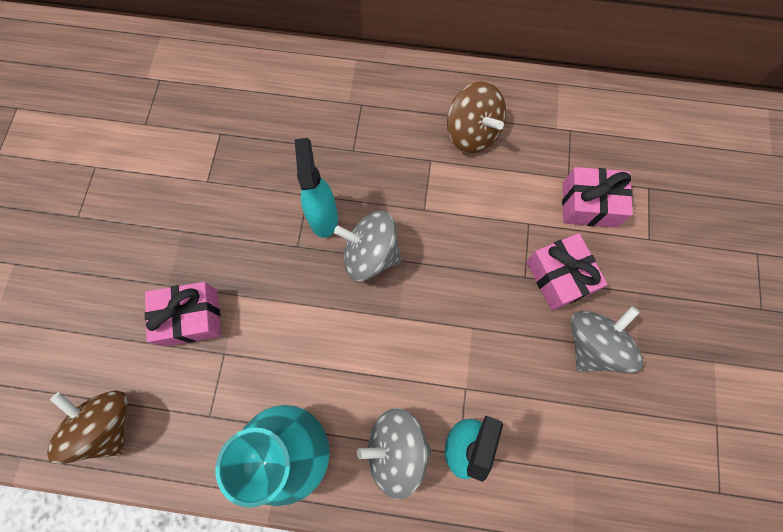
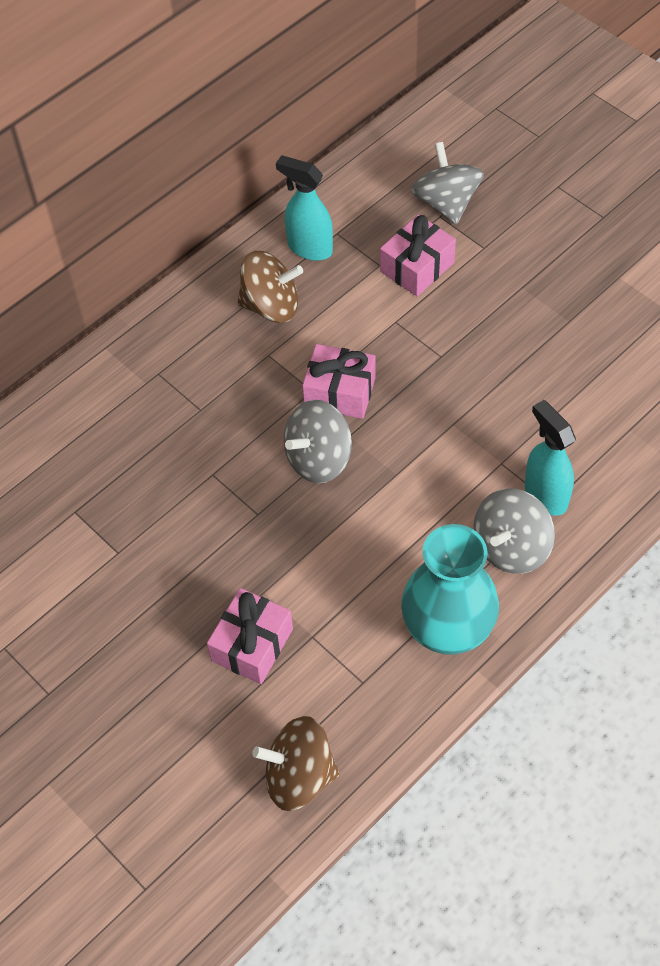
camera: 50 degrees left, 15 degrees down
(323, 216) = (246, 474): turquoise spray bottle -> turquoise spray bottle (309, 248)
(559, 277) = (461, 332): pink gift -> pink gift (340, 392)
(593, 344) = (538, 347): grey spinning top -> grey spinning top (446, 203)

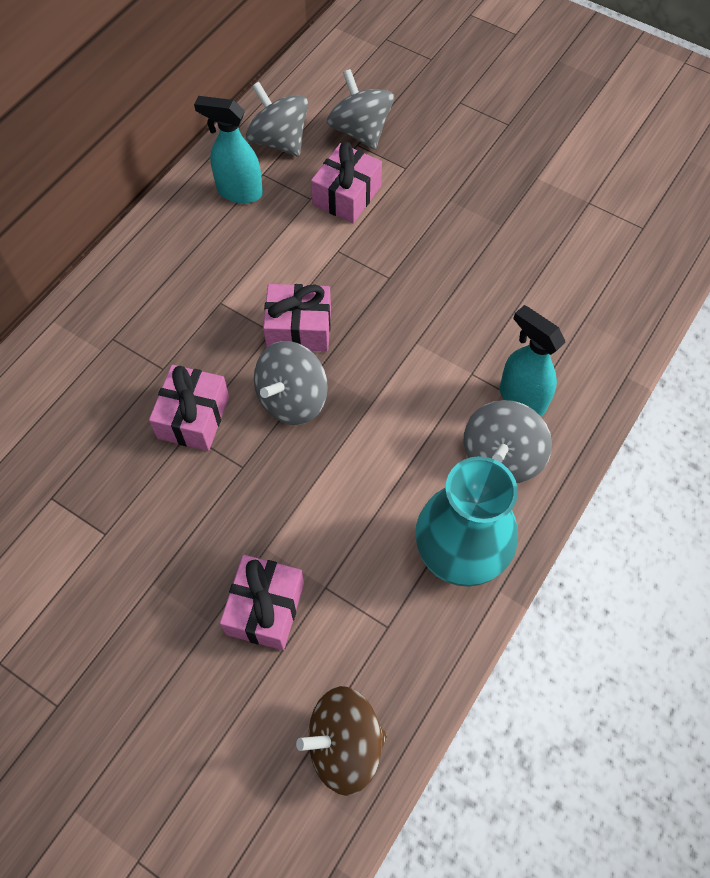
camera: 15 degrees left, 5 degrees up
(220, 460) = (193, 417): none -> pink gift
(271, 306) = (213, 253): brown spinning top -> none
(360, 201) = (279, 141): none -> grey spinning top

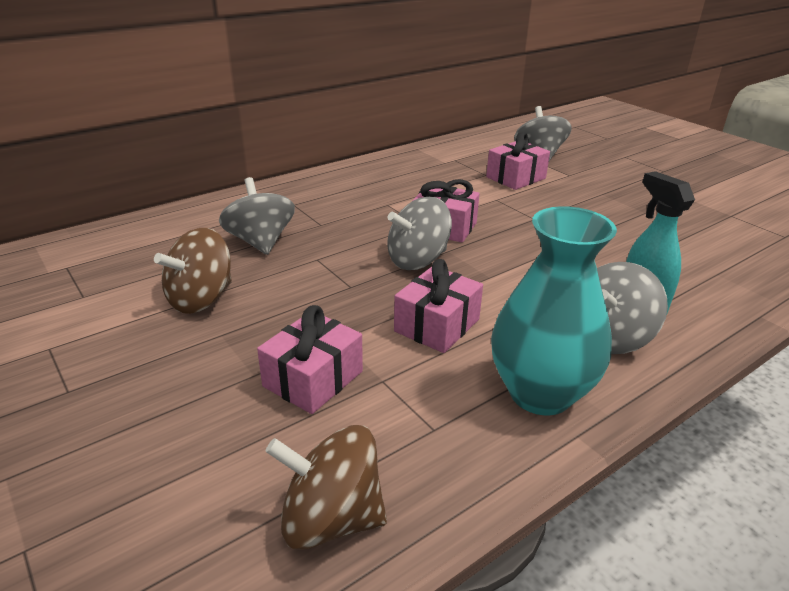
camera: 20 degrees right, 30 degrees down
(103, 541) = (201, 299): none -> brown spinning top
(193, 417) = (327, 251): pink gift -> pink gift (437, 325)
(239, 192) = (432, 163): turquoise spray bottle -> none
(279, 141) = (474, 150): grey spinning top -> grey spinning top (260, 242)

